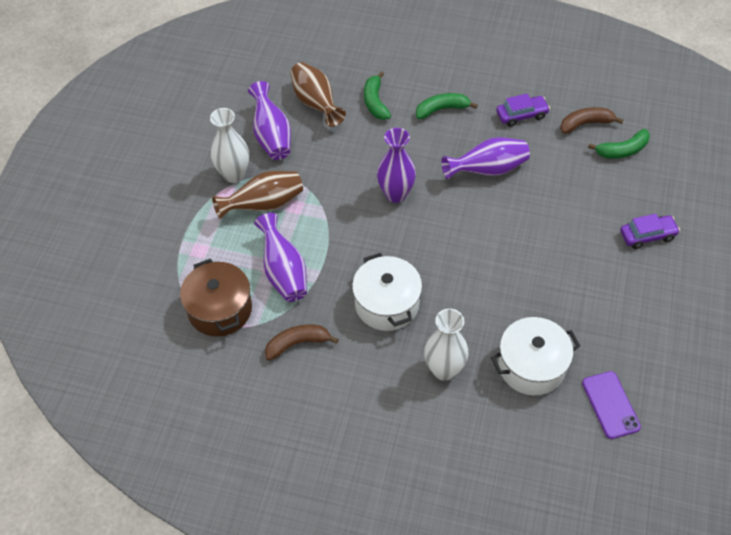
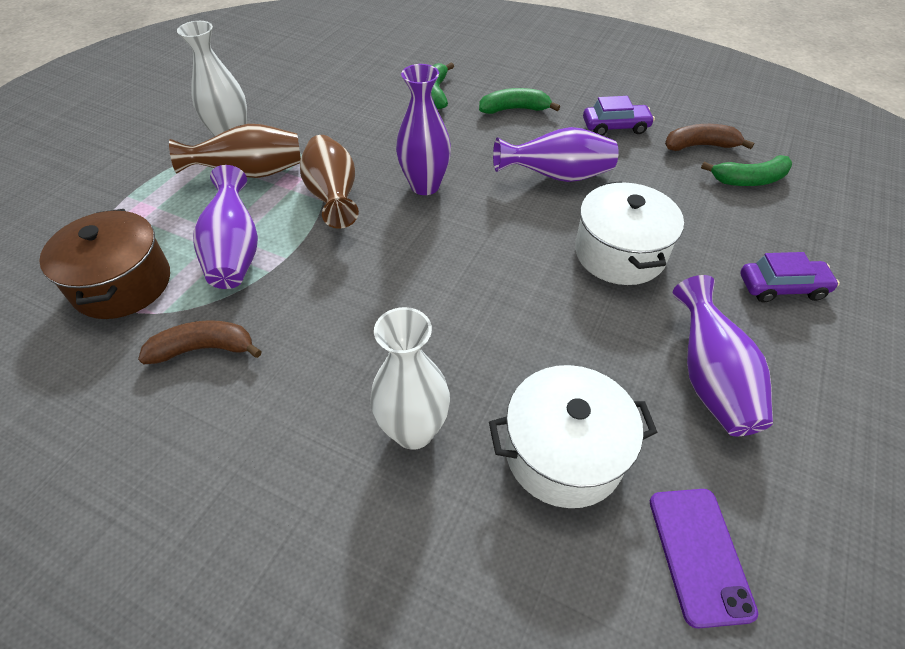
camera: 10 degrees right, 5 degrees down
(272, 136) = (297, 108): purple vase -> purple vase (709, 379)
(316, 103) = (364, 86): brown vase -> brown vase (333, 197)
(387, 304) = (360, 316): white pot -> white pot (619, 253)

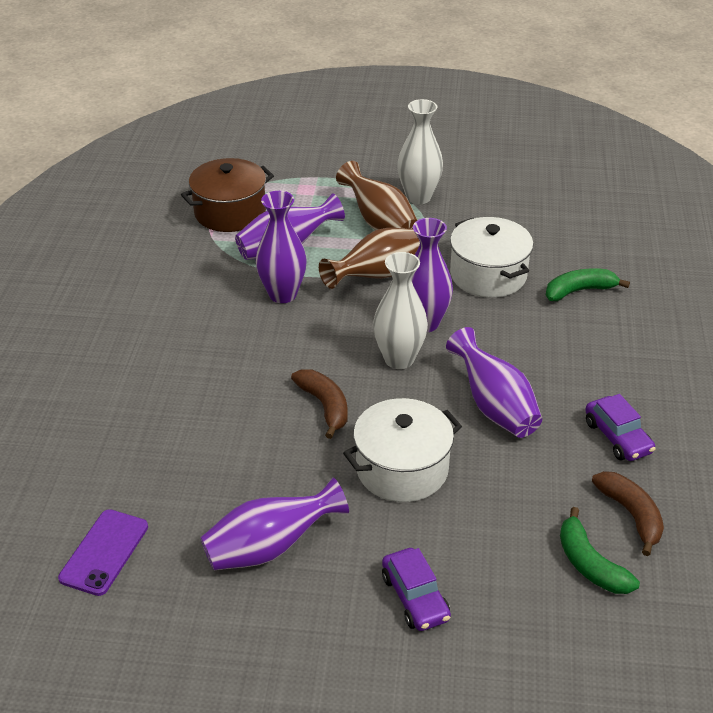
camera: 70 degrees right, 10 degrees down
(204, 349) = (189, 269): brown banana -> brown banana (324, 406)
(314, 274) = (282, 294): none -> purple vase
(413, 431) = (158, 386): white vase -> white vase (399, 359)
(514, 109) = (593, 353): green banana -> none
(563, 453) = (165, 467): white pot -> white pot (488, 275)
(699, 554) = (104, 552): purple phone -> purple phone turned 45 degrees counterclockwise

